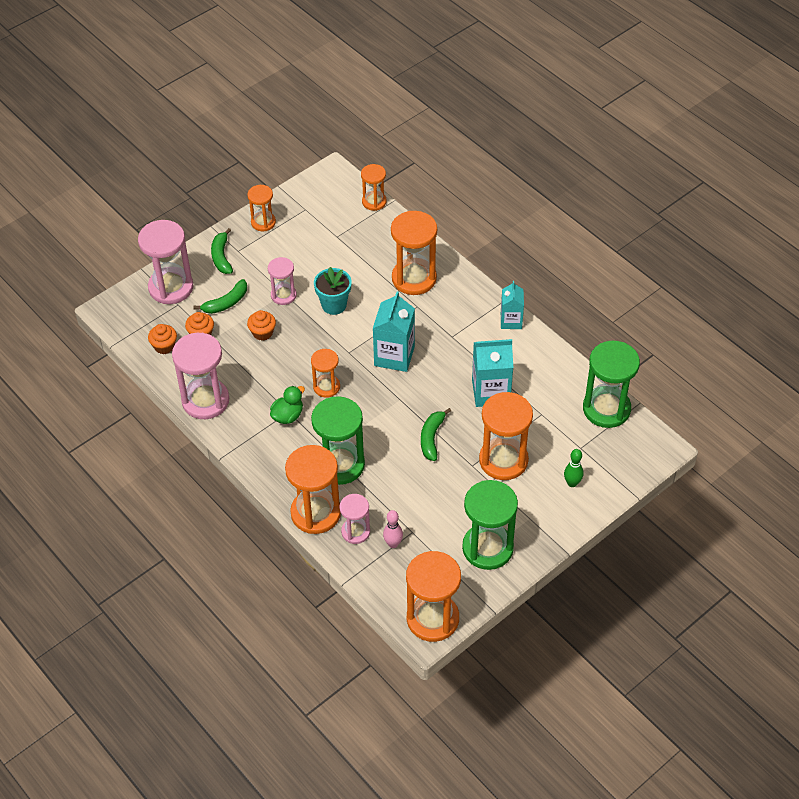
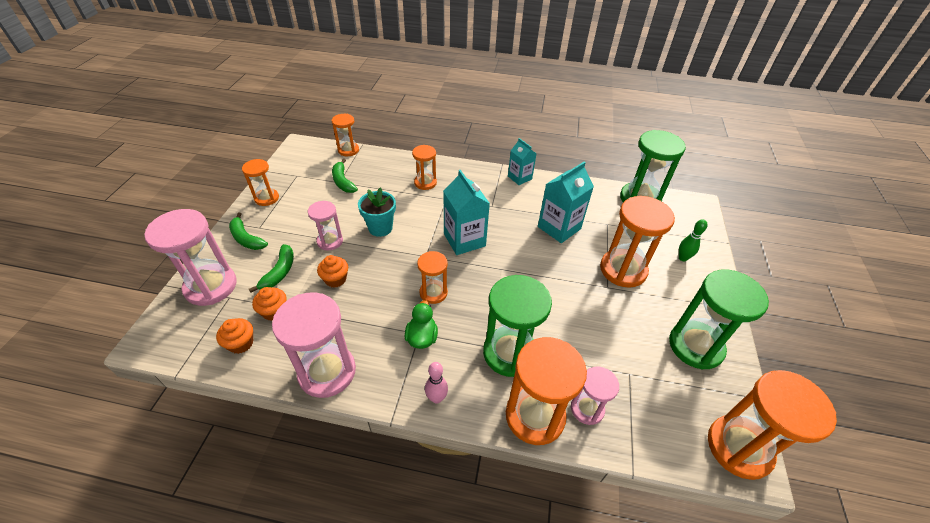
camera: 40 degrees left, 5 degrees down
(393, 544) = (628, 396): pink bowling pin -> pink bowling pin (436, 398)
(414, 278) = (425, 183): orange hourglass -> orange hourglass, size x0.57
(432, 438) = (556, 284): green banana -> green banana (343, 181)

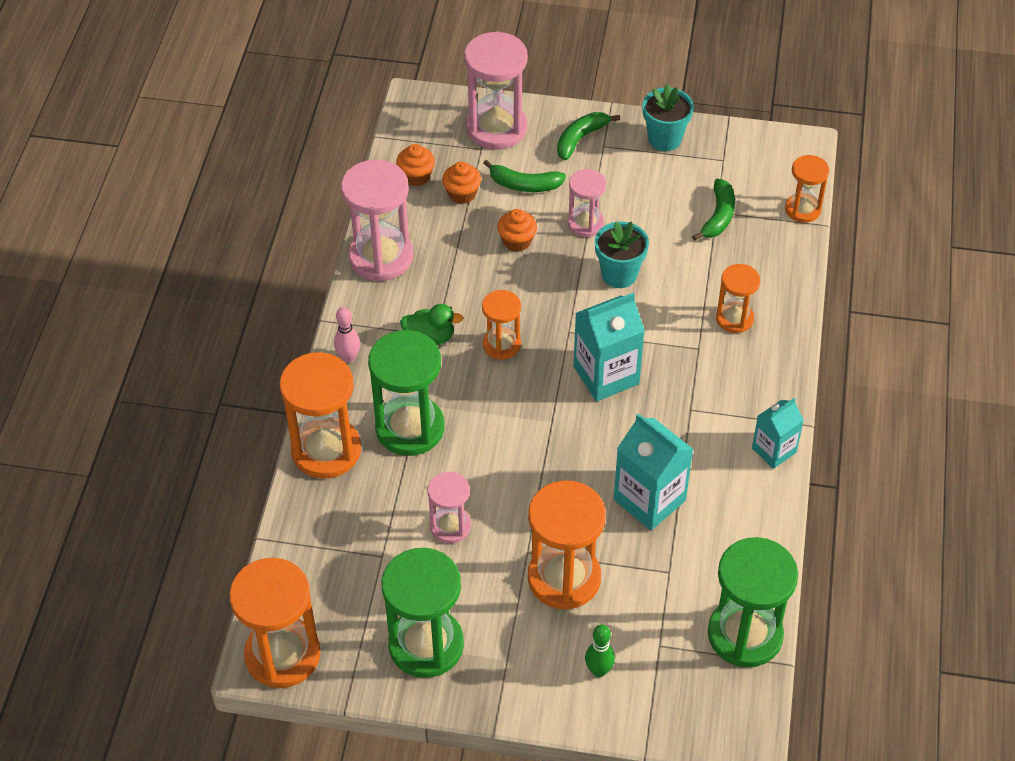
camera: 90 degrees right, 5 degrees up
(266, 198) = (664, 139): orange hourglass -> turquoise flower pot
(343, 181) = (718, 216): green banana -> green banana turned 135 degrees clockwise
(587, 409) = (334, 503): pink hourglass -> pink hourglass (450, 526)

